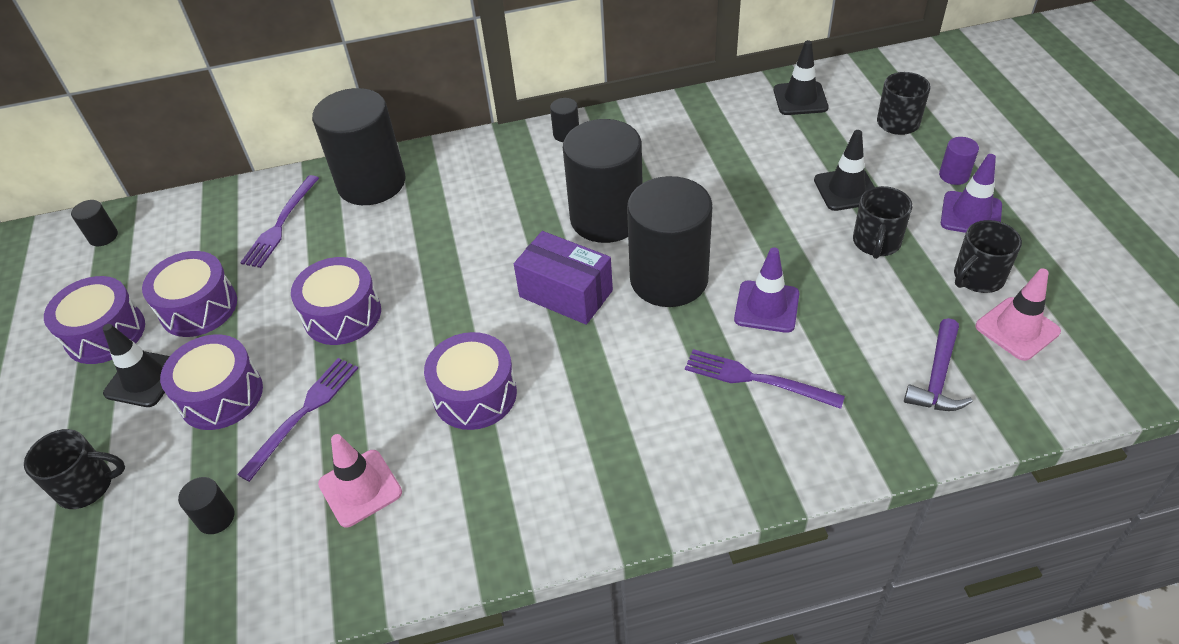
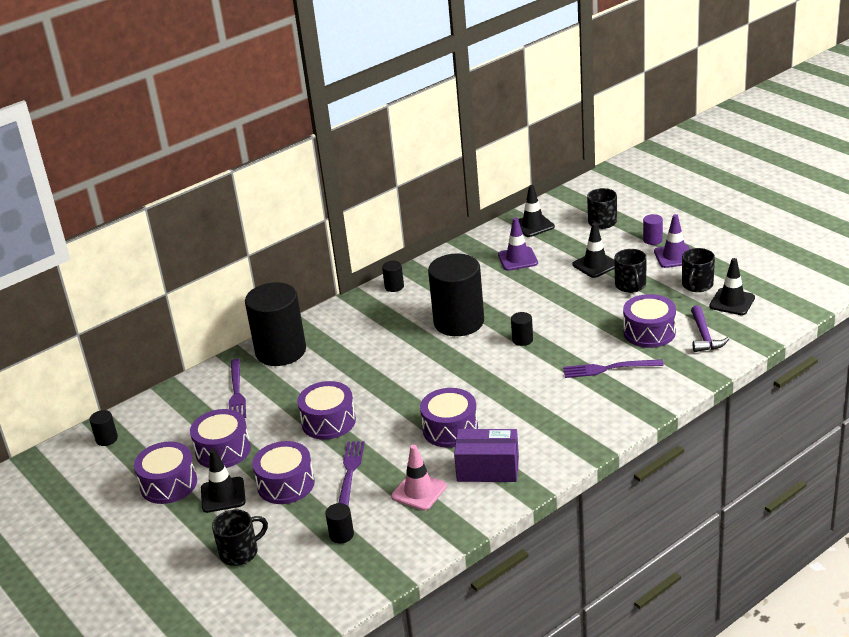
camera: 25 degrees left, 15 degrees down
(565, 294) = (465, 366): purple box -> purple box (488, 469)
(669, 279) = (522, 340): black cylinder -> black cylinder, size x0.40
(766, 307) = (590, 335): purple traffic cone -> purple traffic cone (517, 259)
(855, 336) = (649, 332): none -> purple drum
(1017, 329) = (732, 302): pink traffic cone -> black traffic cone

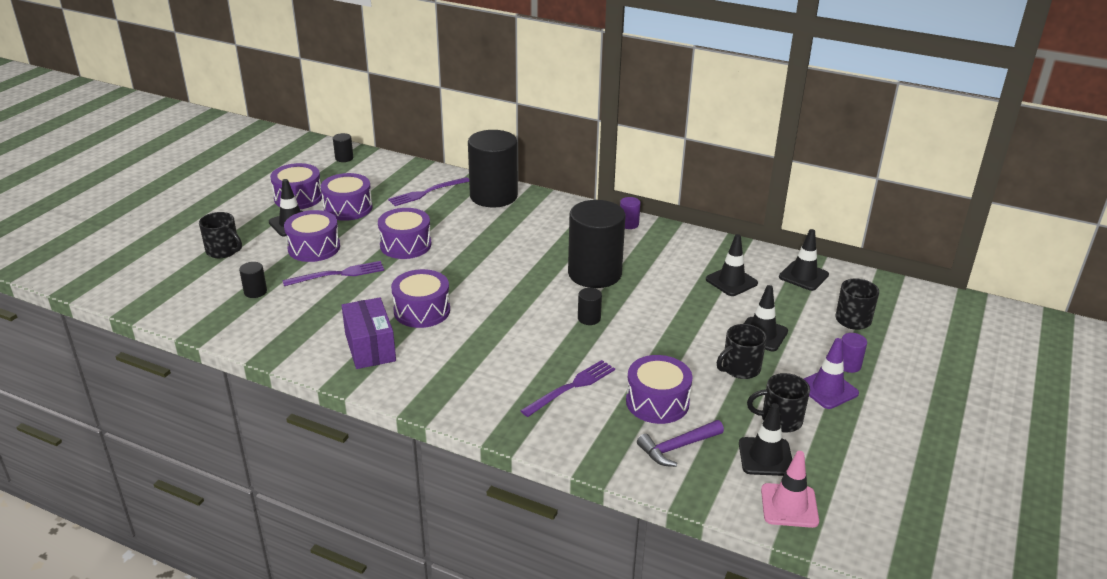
camera: 60 degrees right, 0 degrees up
(394, 286) = (628, 224): black cylinder -> purple cylinder
(419, 491) = (324, 316): pink traffic cone -> pink traffic cone (789, 506)
(517, 259) = (731, 281): purple traffic cone -> black traffic cone
(609, 368) = (571, 387): purple fork -> purple fork turned 75 degrees clockwise

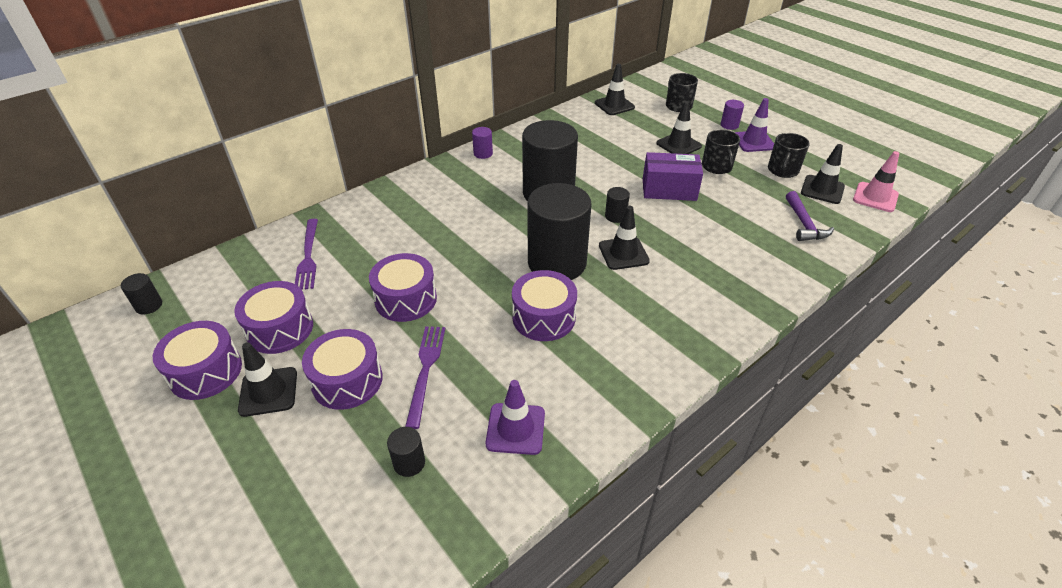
camera: 65 degrees left, 10 degrees up
(223, 251) = (274, 484): black mug -> none
(300, 326) = (515, 429): none -> purple traffic cone
(370, 347) = (590, 374): purple box -> purple box (669, 190)
(493, 196) = (362, 213): black cylinder -> black cylinder (557, 263)
(571, 387) = (711, 254): purple fork -> none
(657, 402) = (746, 216): purple drum -> none
(731, 281) = (603, 135): black traffic cone -> black traffic cone (623, 253)

